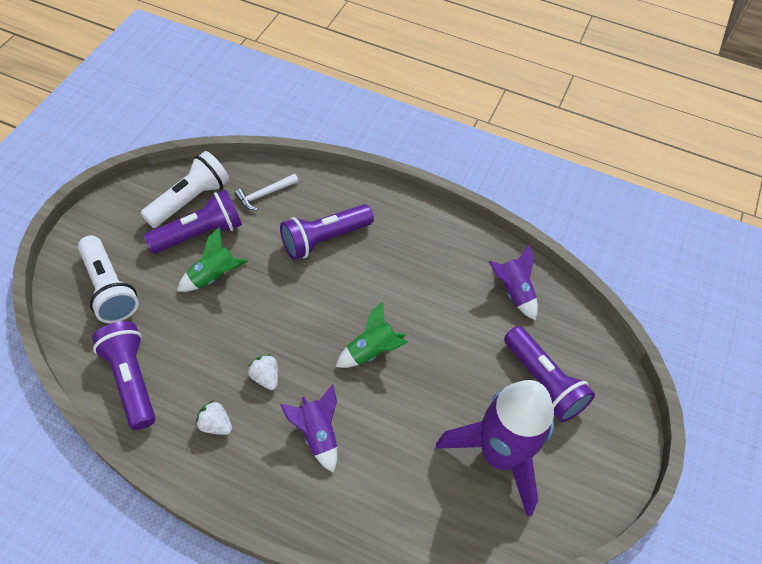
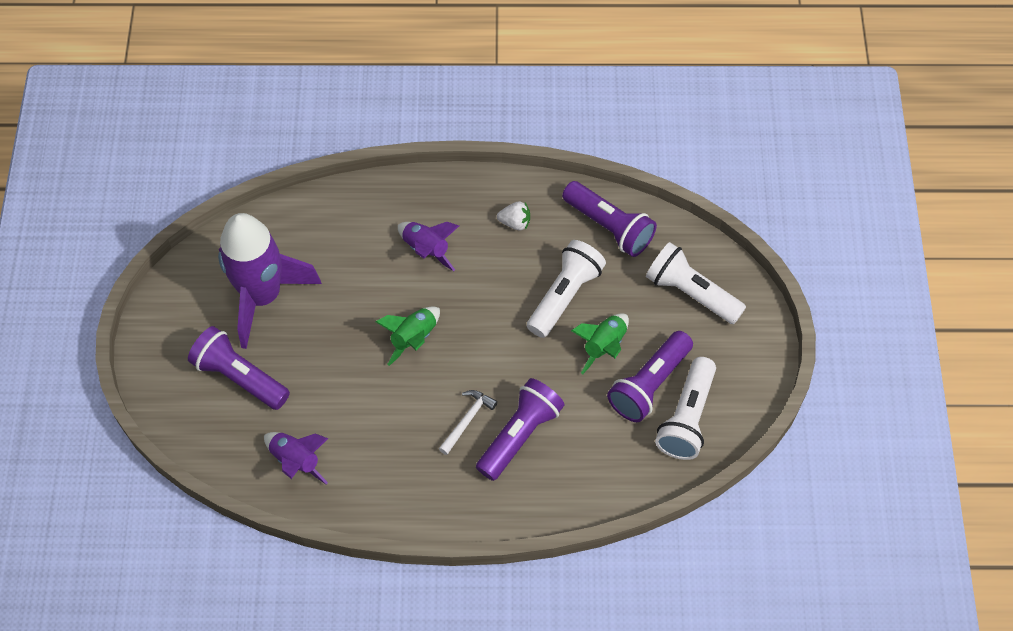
camera: 160 degrees right, 5 degrees up
(217, 332) = (564, 296): none -> white flashlight
(264, 194) = (614, 460): white hammer -> white hammer (467, 420)
(265, 377) = (497, 276): white strawberry -> none

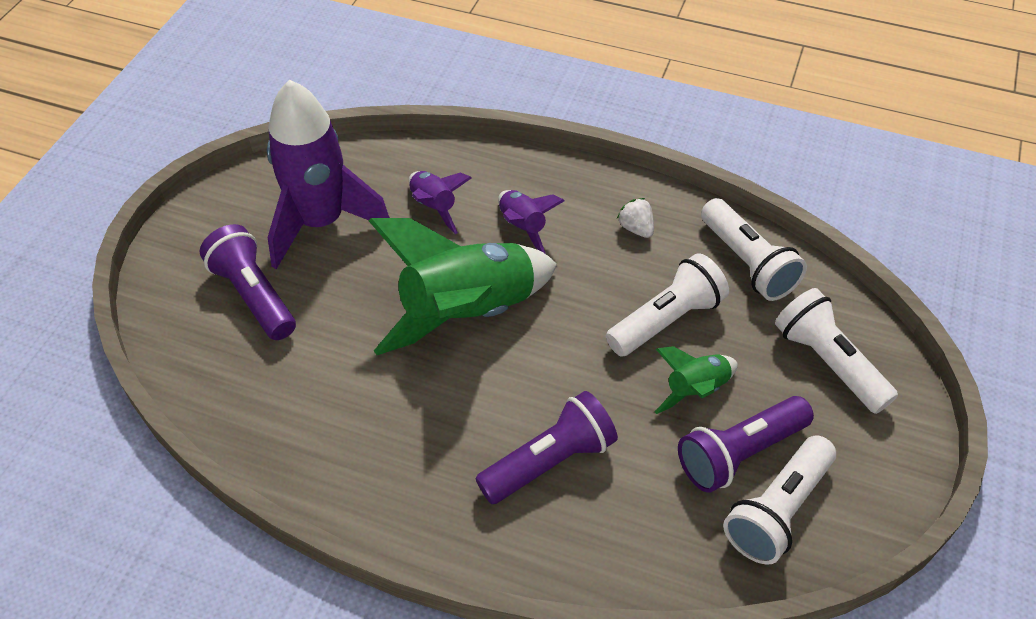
camera: 20 degrees right, 10 degrees down
(296, 461) = (269, 404): purple rocket -> purple rocket (434, 207)
(413, 338) = (467, 313): green rocket -> green rocket, size x2.08
(467, 420) = (492, 423): white hammer -> none
(515, 222) = (636, 228): white strawberry -> white strawberry turned 150 degrees counterclockwise
(609, 227) = (747, 263): purple flashlight -> white flashlight

